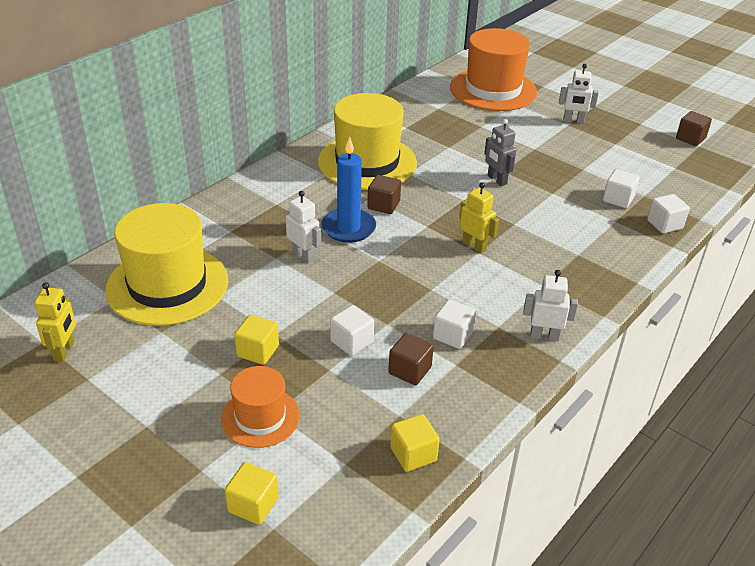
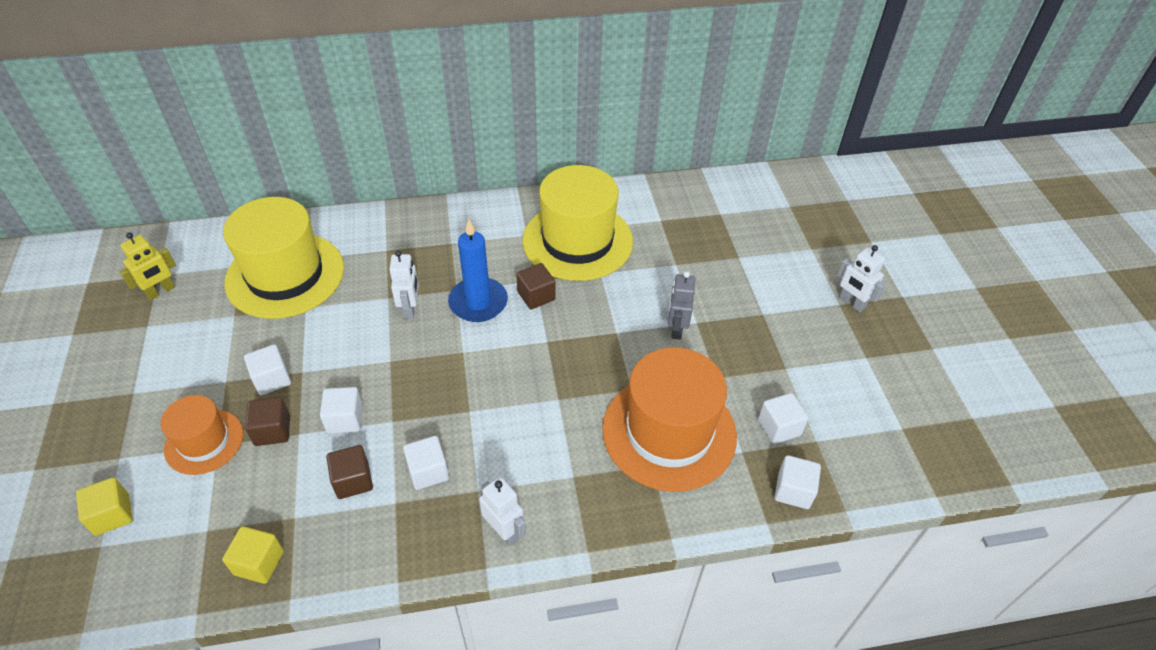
camera: 40 degrees right, 10 degrees up
(258, 351) = (272, 379): yellow cube -> white cube
(474, 246) = (562, 390): yellow robot -> none
(493, 90) = (806, 219): orange hat -> orange hat (669, 432)
(690, 138) = (973, 402): brown cube -> brown cube (272, 430)

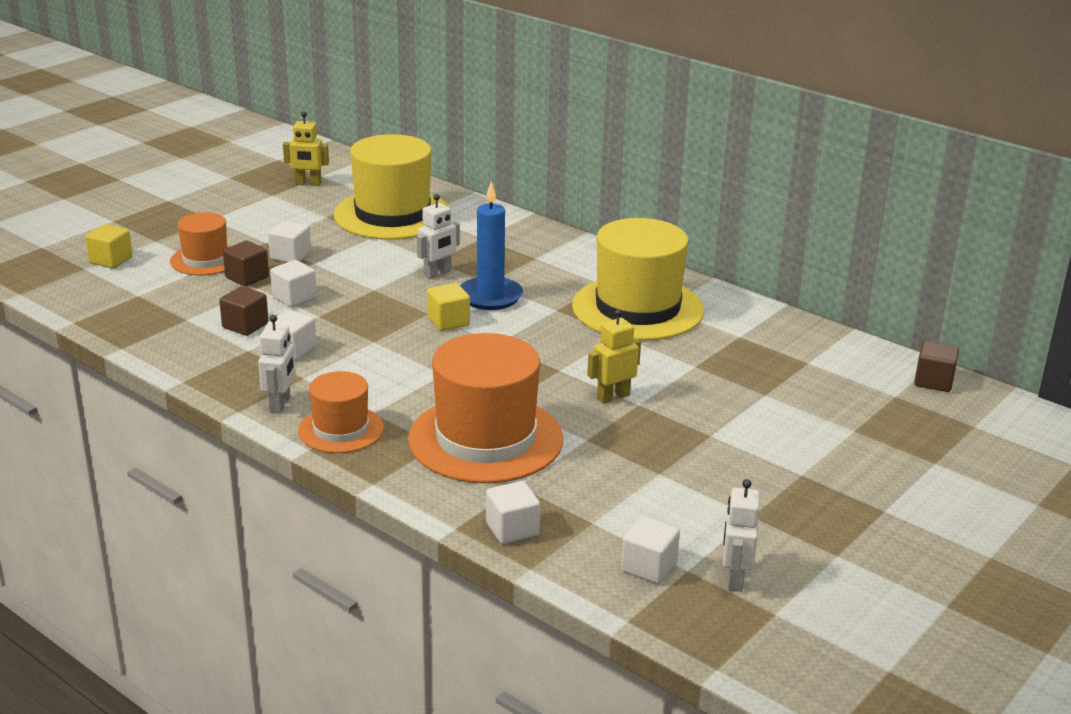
camera: 50 degrees right, 20 degrees down
(259, 563) = (135, 324): yellow cube -> yellow cube (448, 321)
(536, 296) = (539, 317): brown cube -> brown cube (933, 381)
(578, 512) = (341, 429): none -> orange hat
(676, 329) = (613, 397): grey robot -> yellow robot
(779, 427) = (577, 495): white cube -> white cube (649, 567)
(851, 303) = (816, 481): white robot -> white robot (735, 579)

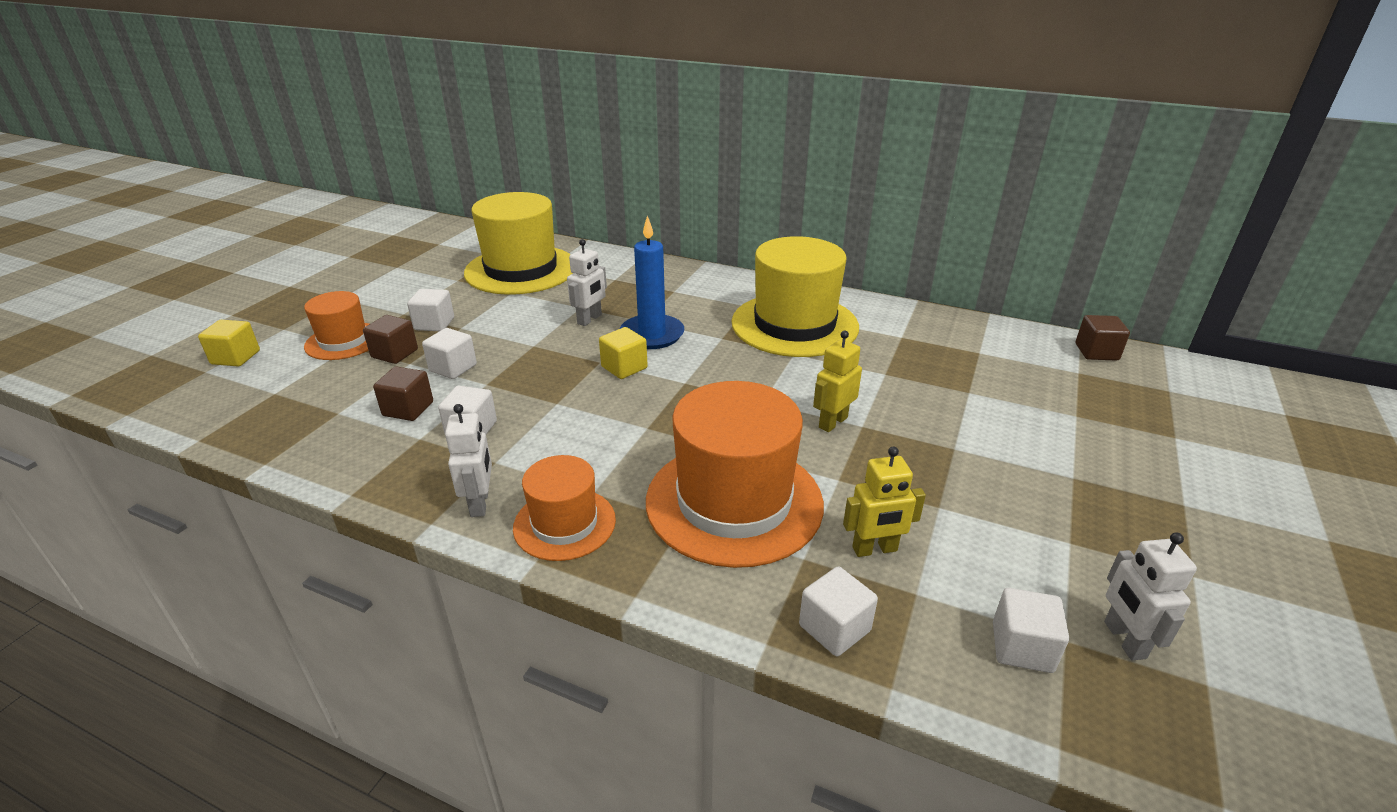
camera: 15 degrees left, 5 degrees up
(308, 184) = (428, 252): yellow robot -> yellow robot (875, 549)

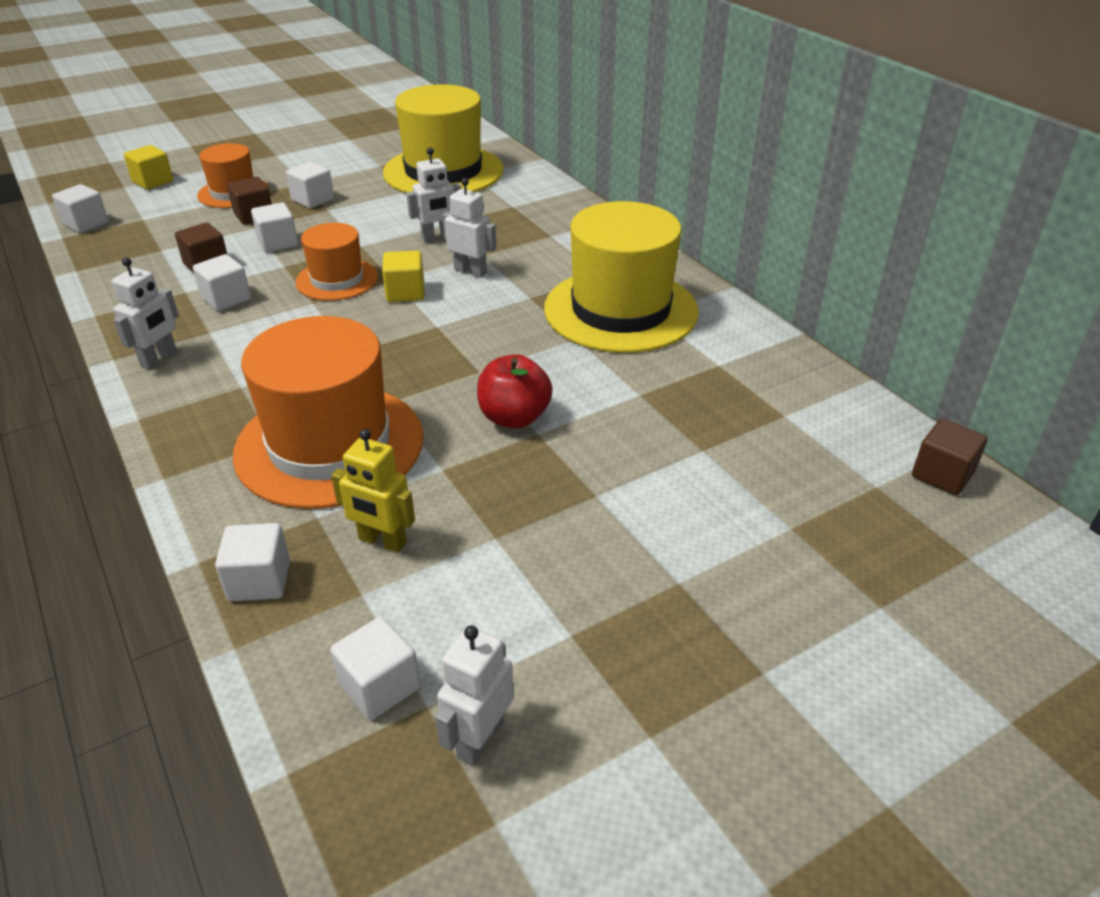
camera: 35 degrees right, 5 degrees up
(210, 418) = (86, 224): none -> white cube
(564, 523) = (190, 401): orange hat -> orange hat (337, 279)
(652, 335) = (470, 271): blue candle -> white robot
(832, 422) = (514, 417): yellow robot -> red apple

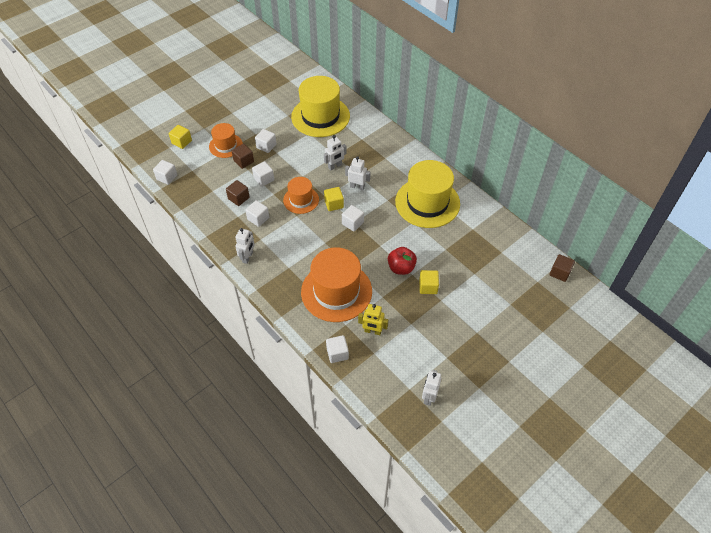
camera: 10 degrees left, 15 degrees up
(379, 686) = (392, 385): white cube -> white cube (352, 223)
(570, 463) = (428, 287): none -> yellow cube

